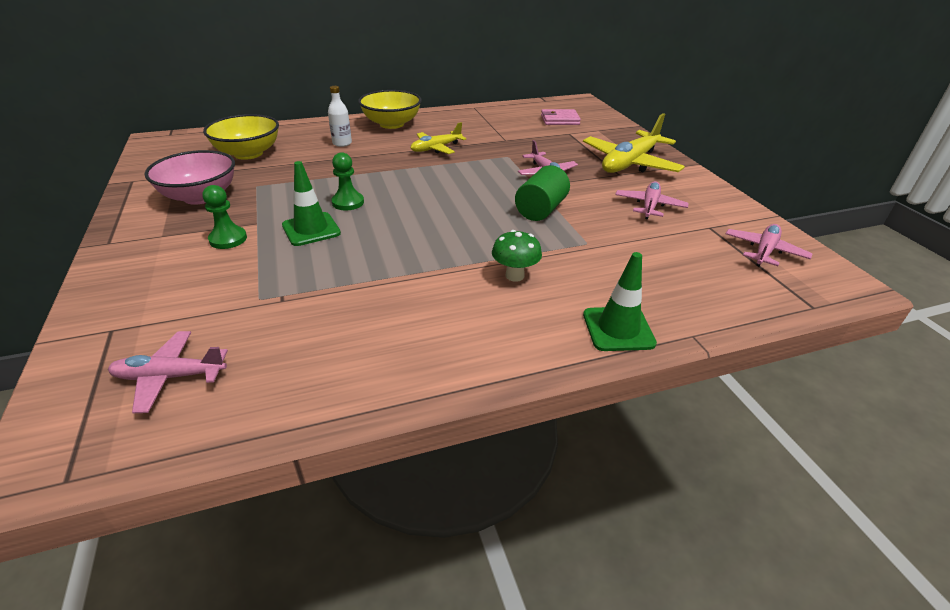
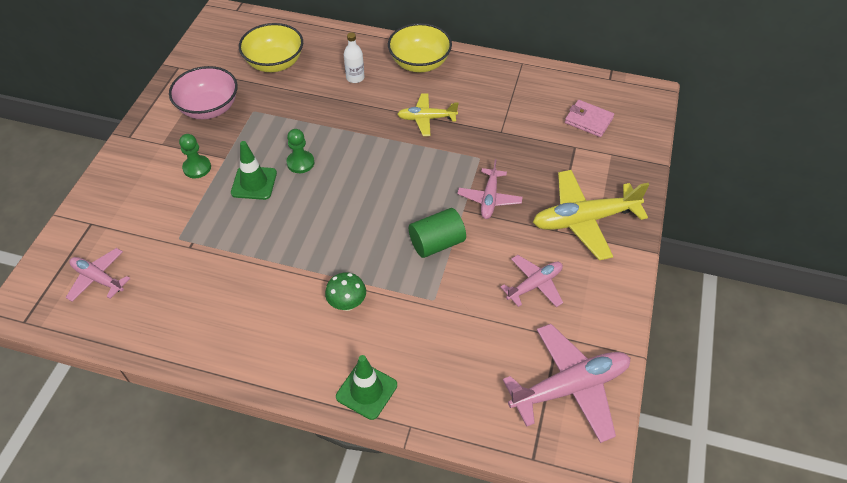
camera: 35 degrees right, 15 degrees up
(764, 251) = (569, 387): pink plane -> pink plane, size x1.72

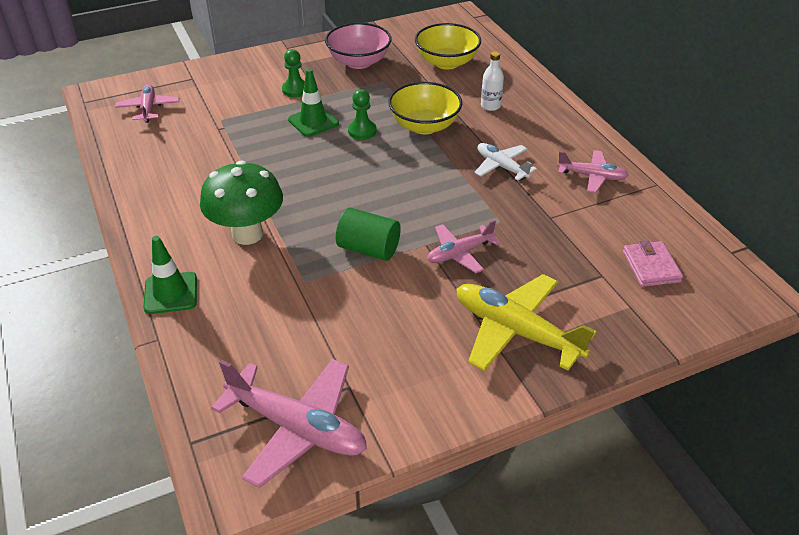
camera: 50 degrees right, 10 degrees down
(347, 304) = (247, 234): green mushroom -> green mushroom, size x1.88
(419, 63) = (560, 128): yellow bowl -> yellow bowl (424, 126)
(426, 118) = (501, 167): yellow plane -> white plane
(534, 285) = (393, 337): pink plane -> pink plane (592, 176)

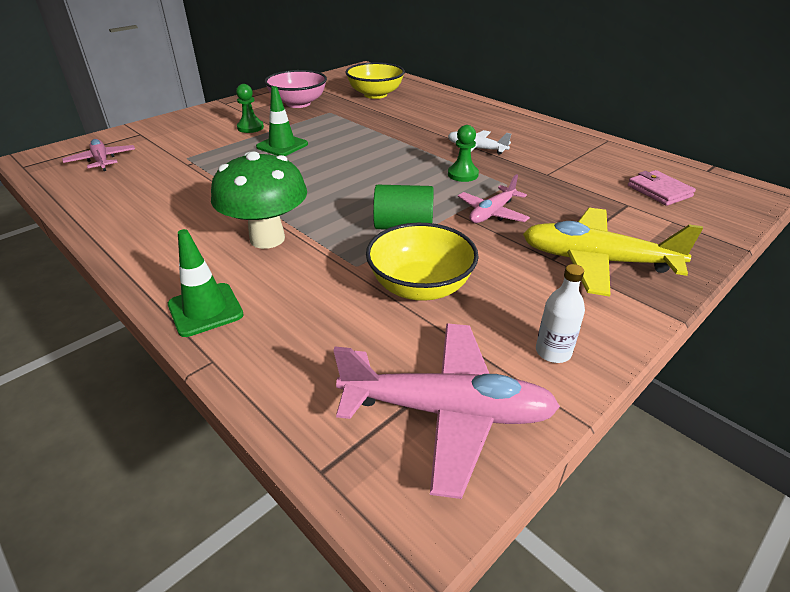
camera: 20 degrees left, 5 degrees down
(362, 131) = (333, 145): green pawn -> green pawn (463, 174)
(424, 126) = (387, 134): yellow bowl -> yellow bowl (420, 287)
(490, 106) = (433, 114): white bottle -> white bottle (553, 352)
(592, 176) = (554, 143): pink plane -> none

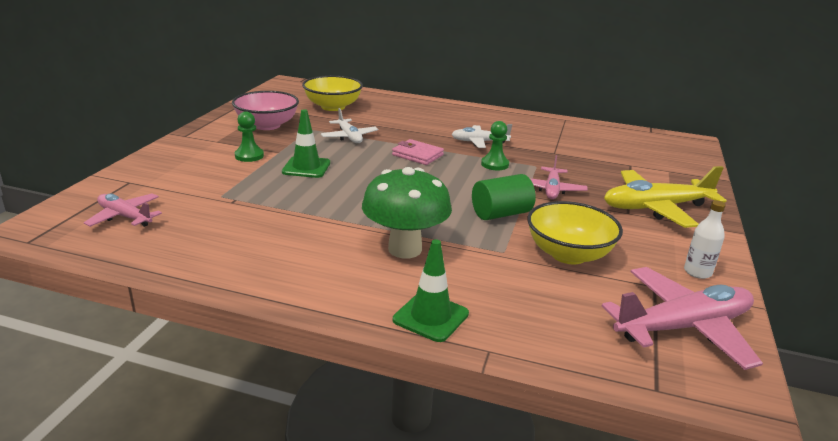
camera: 30 degrees left, 10 degrees down
(354, 124) = (349, 137): none -> white plane
(659, 191) = (638, 151): pink wallet -> pink wallet (417, 155)

